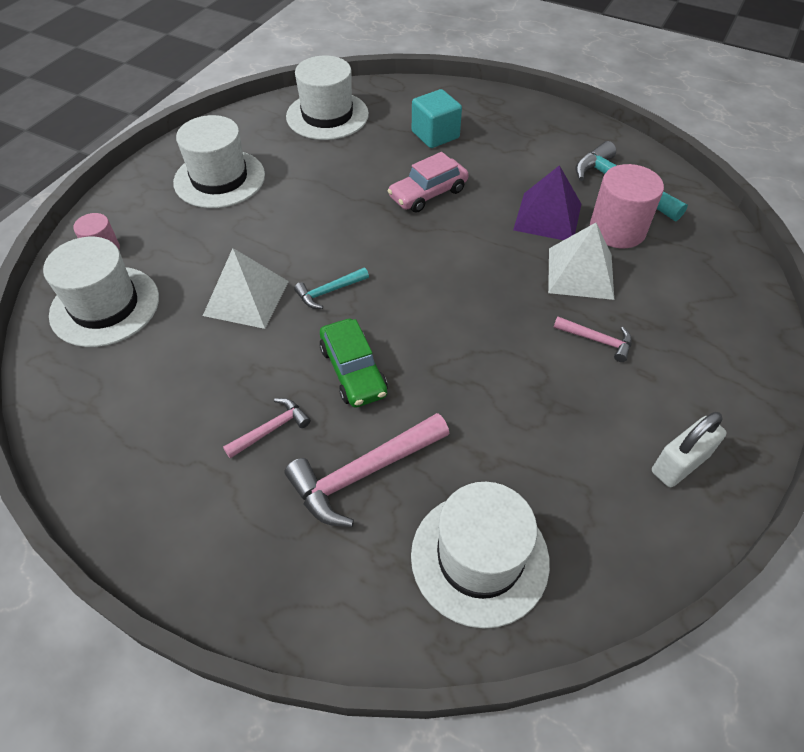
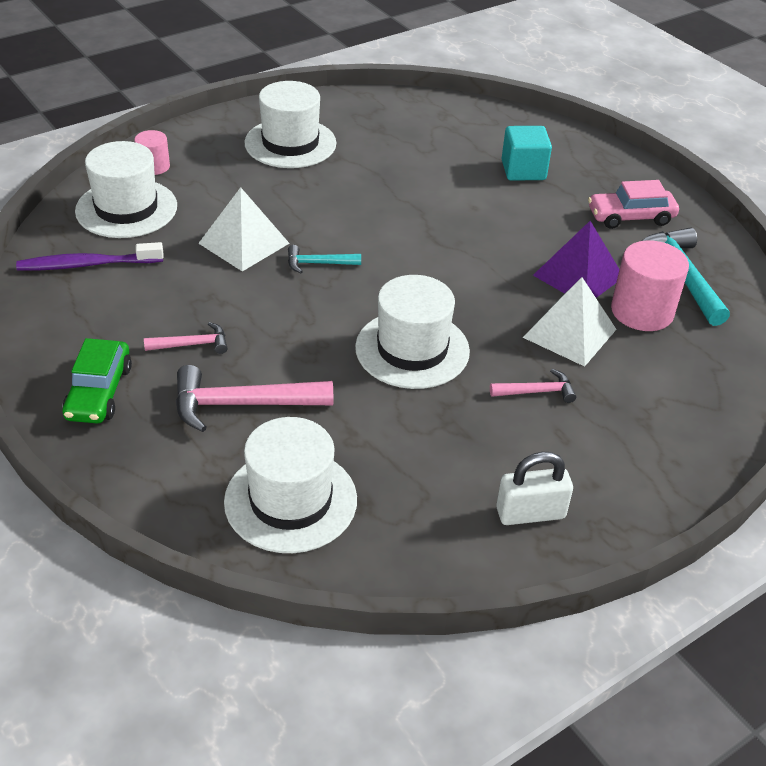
camera: 25 degrees right, 10 degrees down
(105, 385) = (87, 264): none -> purple toothbrush
(327, 115) = (430, 121): white hat -> white hat (412, 349)
(353, 371) = (292, 330): green car -> green car (99, 392)
(428, 194) = (474, 217): pink car -> pink car (630, 217)
(597, 340) = (537, 391): pink hammer -> pink hammer turned 60 degrees counterclockwise

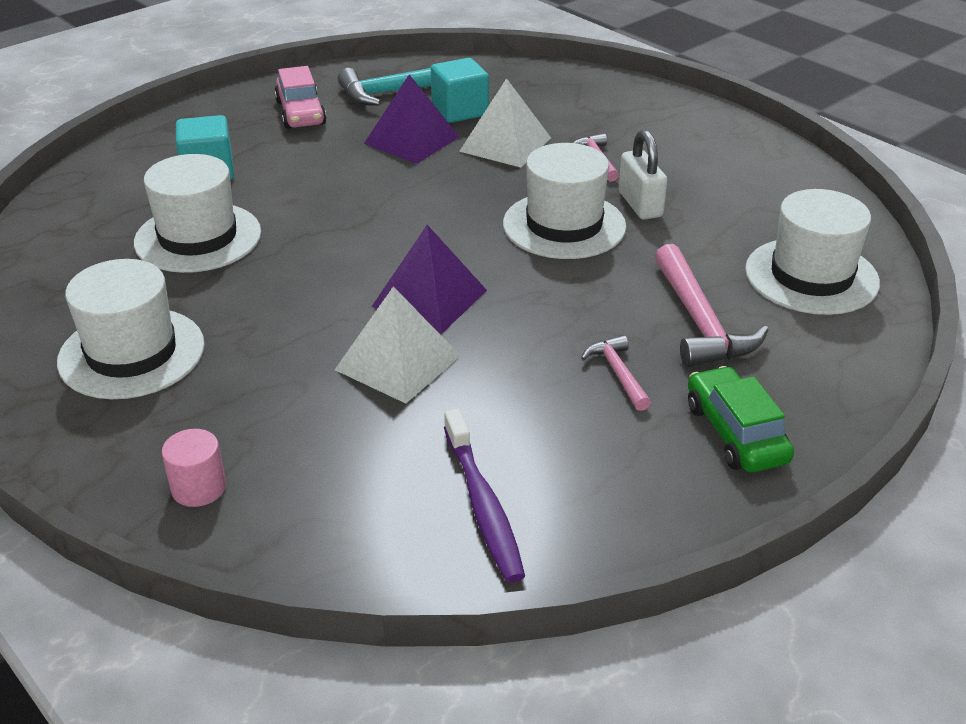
camera: 95 degrees left, 5 degrees down
(99, 392) = (735, 433): green car -> green car turned 105 degrees counterclockwise
(126, 208) = (327, 494): white hat -> white hat (198, 237)
(318, 263) = (429, 298): turquoise hammer -> purple pyramid
(530, 513) = (747, 160): white padlock -> white padlock (640, 204)
(642, 311) = (460, 111): pink cylinder -> turquoise cube

